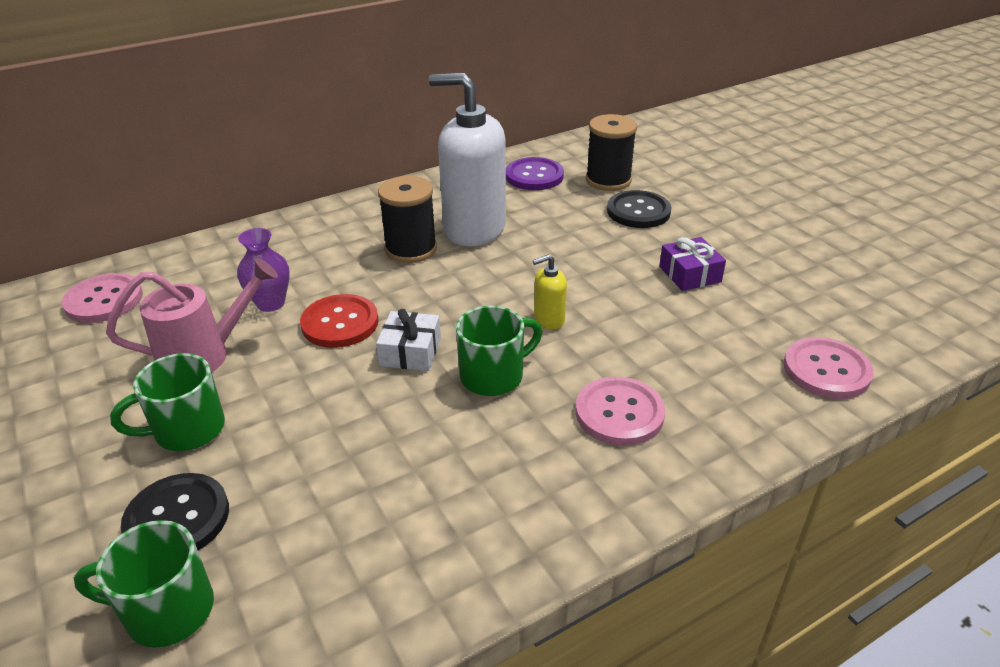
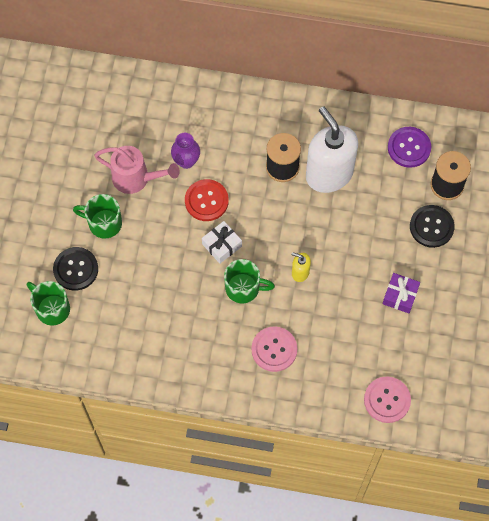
camera: 40 degrees right, 30 degrees up
(104, 300) = (115, 100): pink button -> none

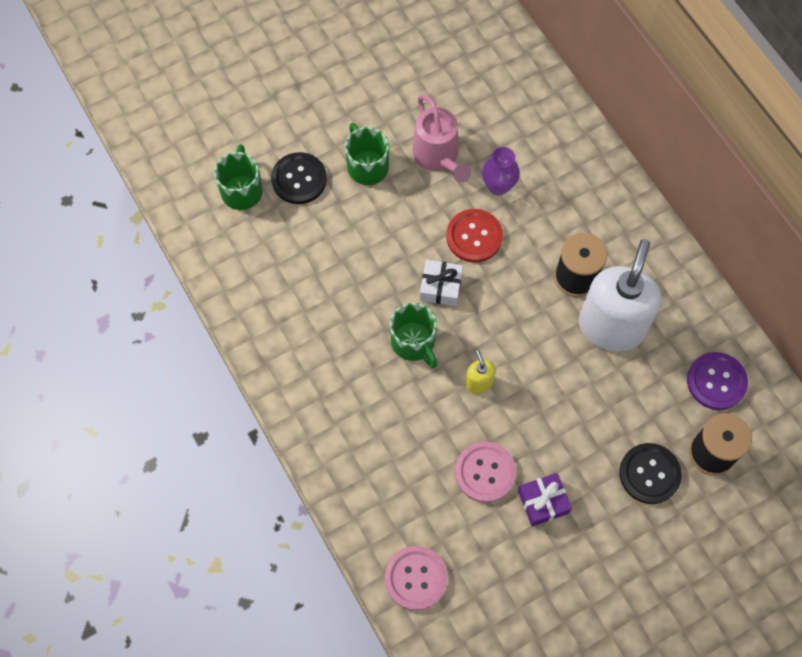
camera: 50 degrees right, 0 degrees up
(274, 349) = (374, 422): pink button -> pink button (485, 472)

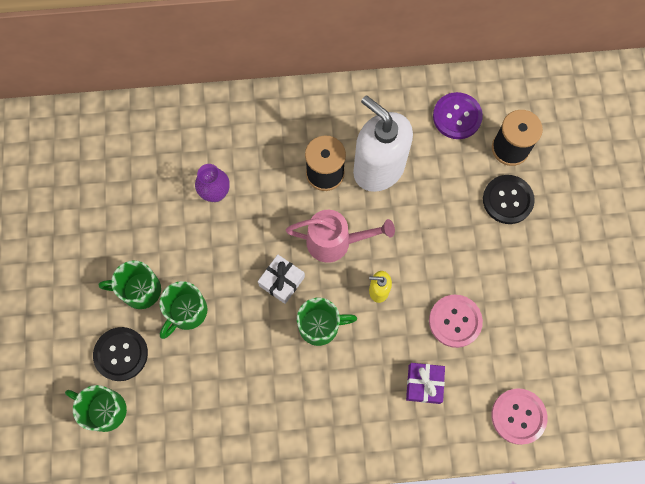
camera: 65 degrees left, 5 degrees up
(366, 216) = (186, 312): none -> green mug
(438, 157) = (164, 228): pink watering can -> pink watering can (335, 242)
(474, 236) = (250, 233): red button -> none
(543, 502) = (497, 288): purple gift -> purple gift (424, 384)

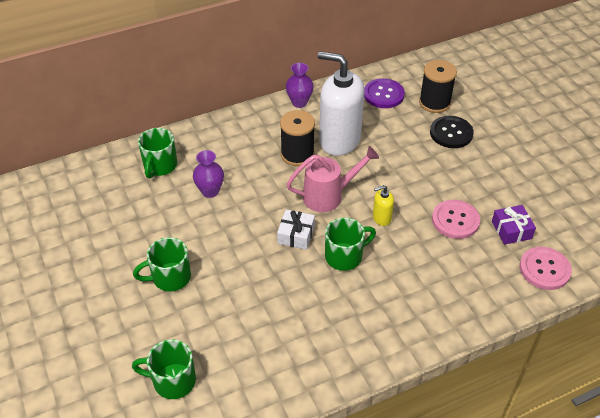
camera: 20 degrees left, 25 degrees down
(121, 354) = (171, 331): black button -> none
(186, 312) = (220, 281): green mug -> green mug (160, 166)
(357, 97) = (299, 102): none -> purple vase
(424, 384) = (455, 271): purple gift -> purple gift (511, 230)

